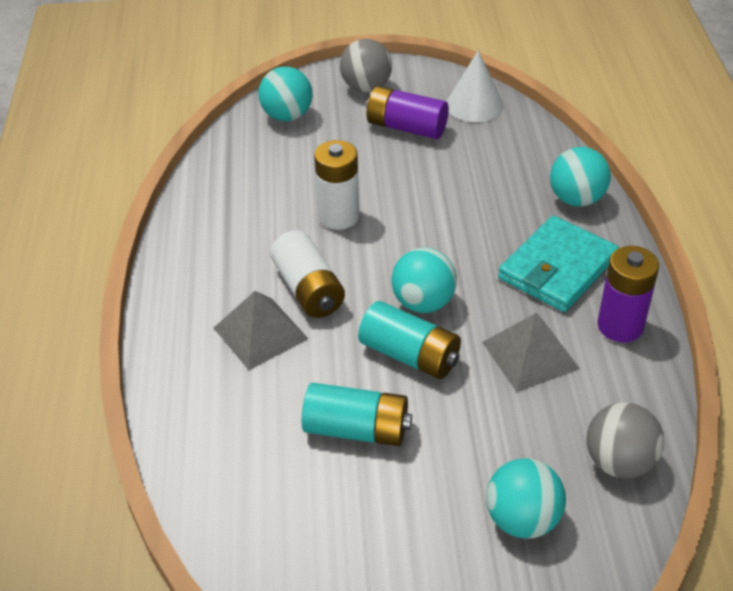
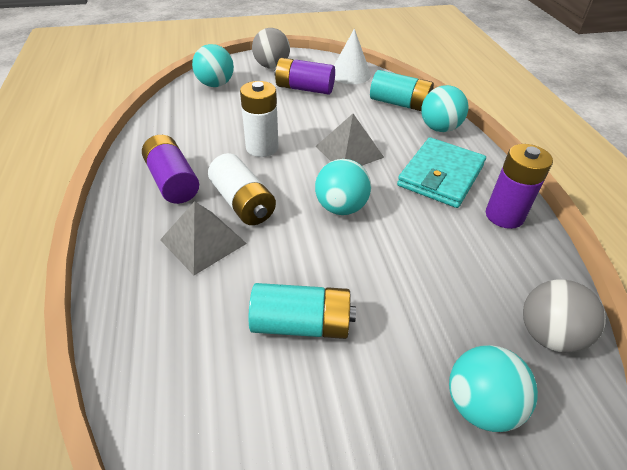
camera: 10 degrees left, 0 degrees up
(228, 257) = (173, 181): none -> purple battery
(410, 355) = (338, 251): turquoise battery -> turquoise battery (399, 104)
(530, 355) = (440, 244): grey pyramid -> grey pyramid (349, 151)

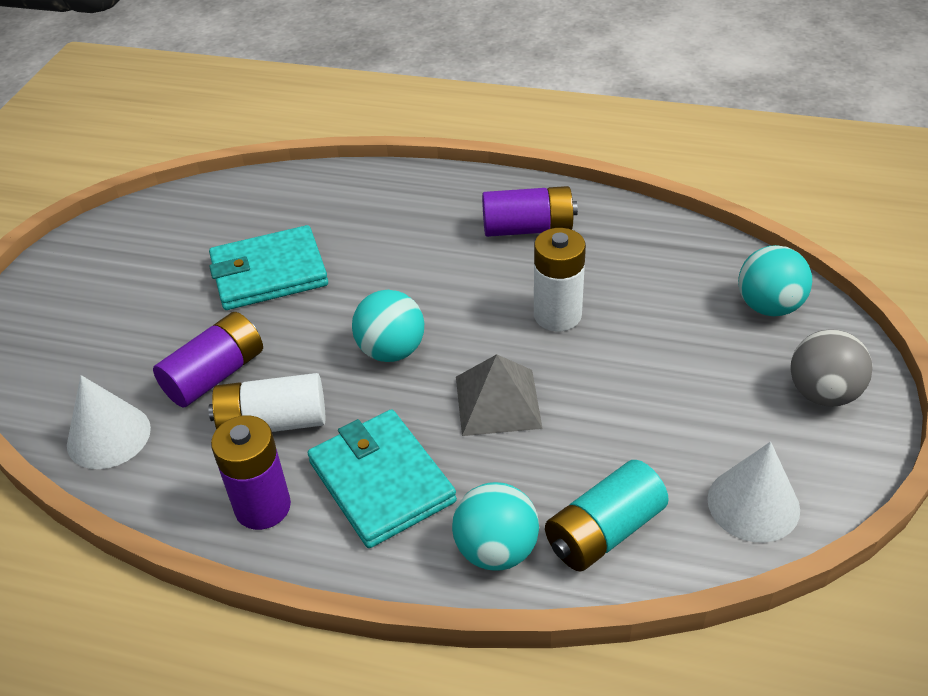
camera: 120 degrees right, 0 degrees up
(203, 241) = (414, 235): grey pyramid -> none
(243, 203) = (455, 273): white battery -> white battery (273, 422)
(301, 324) = (269, 273): turquoise battery -> turquoise wallet
(304, 88) = (715, 413): purple battery -> purple battery (215, 375)
(480, 405) = (109, 350): turquoise ball -> none
(548, 335) = (108, 436): grey ball -> white cone

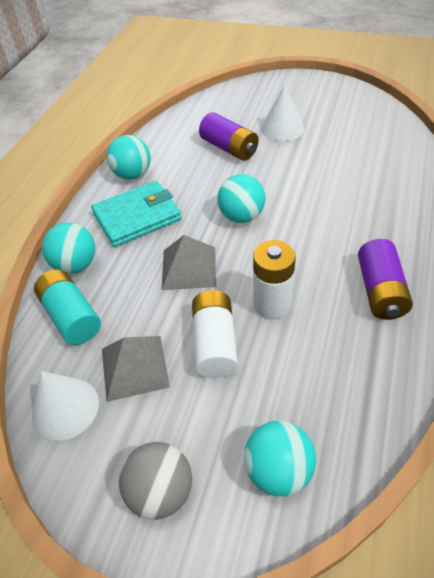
camera: 95 degrees right, 5 degrees up
(108, 436) = (191, 120): white cone -> white cone (282, 128)
(263, 507) = (132, 175): purple battery -> turquoise ball
(269, 273) = (317, 158): turquoise wallet -> none
(273, 422) = (190, 172): white battery -> white battery (215, 343)
(676, 440) = (134, 367): none -> grey pyramid

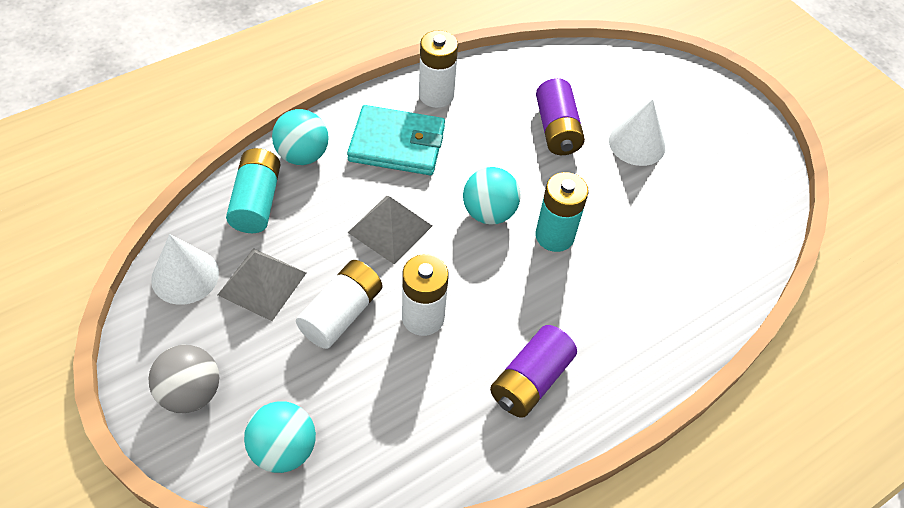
camera: 30 degrees right, 5 degrees up
(132, 175) = (436, 95): turquoise ball -> white battery
(295, 202) = (554, 236): none -> turquoise battery

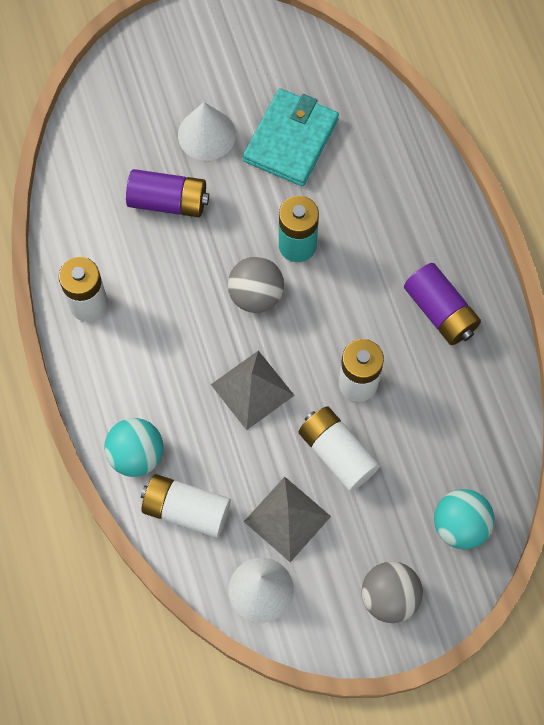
camera: 70 degrees left, 15 degrees up
(256, 201) = (186, 510): turquoise battery -> white battery
(397, 144) = (146, 359): turquoise wallet -> turquoise wallet (291, 140)
(489, 213) = (256, 295): turquoise ball -> grey ball

